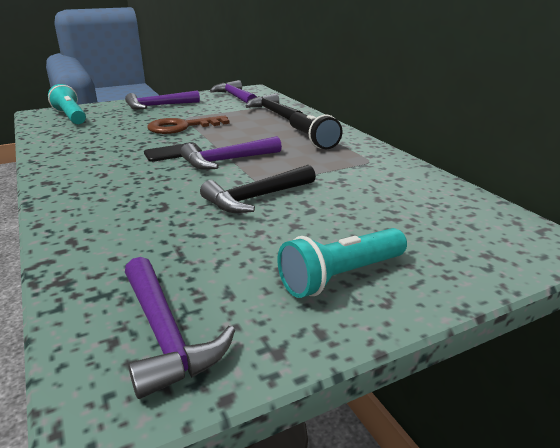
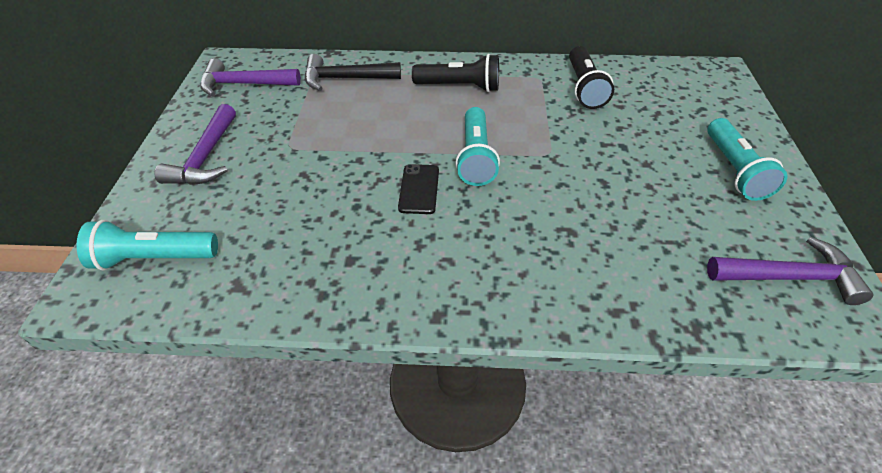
camera: 60 degrees left, 20 degrees up
(182, 127) = (328, 159): brown key -> none
(227, 161) = (475, 157): purple hammer -> turquoise flashlight
(256, 198) = (582, 167): black hammer -> none
(383, 179) = (584, 88): none -> black flashlight

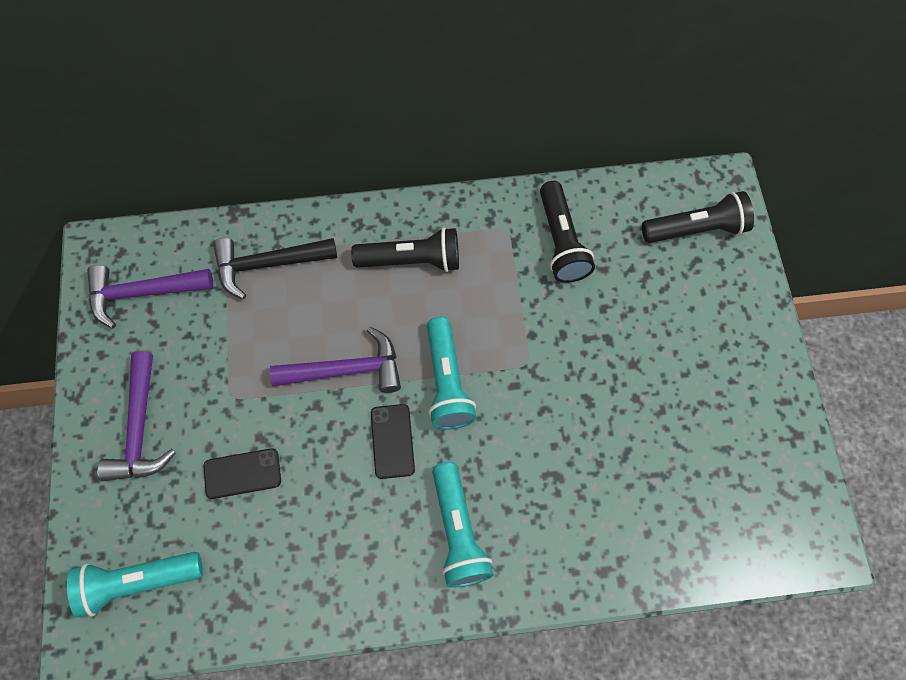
camera: 10 degrees left, 20 degrees up
(279, 195) = (242, 473): none -> black phone
(700, 91) = (696, 229): none -> black flashlight
(734, 170) = (724, 360): turquoise flashlight -> turquoise flashlight (458, 531)
(790, 277) = (765, 503): purple hammer -> purple hammer (347, 370)

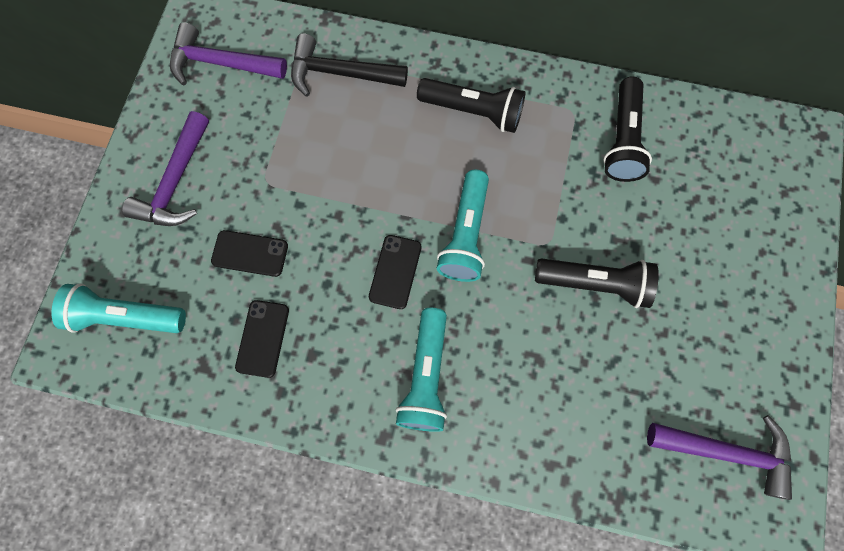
camera: 20 degrees right, 5 degrees up
(286, 552) = (262, 338): none -> black phone
(347, 370) = (377, 192): purple hammer -> purple hammer (727, 452)
(696, 229) = (762, 171): black flashlight -> black flashlight (595, 284)

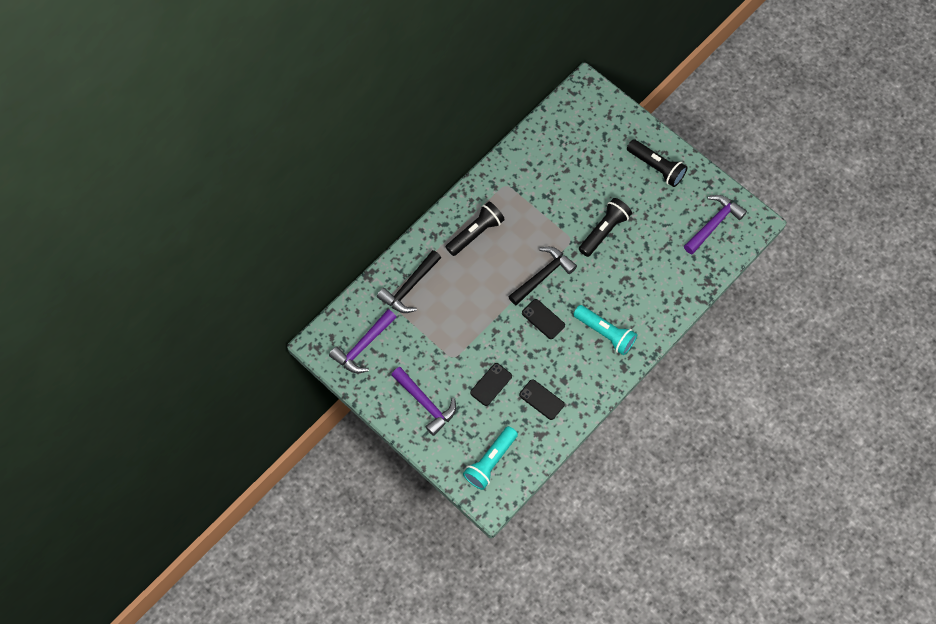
camera: 60 degrees left, 5 degrees down
(465, 235) = (543, 275): turquoise flashlight -> black hammer
(622, 140) = (536, 172): black flashlight -> black flashlight (656, 167)

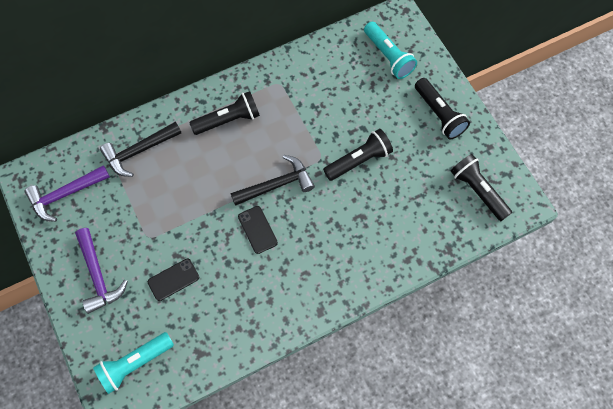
camera: 20 degrees right, 0 degrees up
(541, 399) = (218, 315): black phone -> none
(605, 333) = (316, 267): turquoise flashlight -> turquoise flashlight (388, 56)
(714, 223) = (478, 191): purple hammer -> black flashlight

